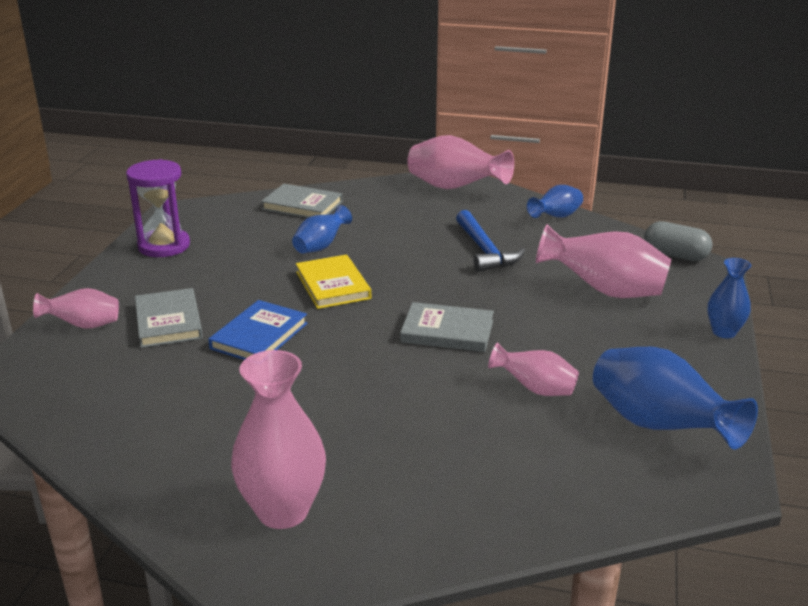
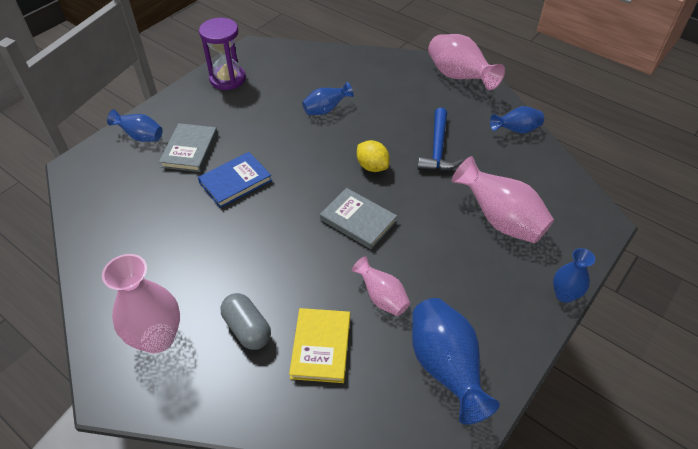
camera: 25 degrees right, 20 degrees up
(84, 325) = (141, 136): pink vase -> blue vase
(302, 206) = (338, 65): grey book -> none
(333, 285) = (310, 150): yellow book -> yellow book (321, 347)
(422, 282) = (372, 166): none -> yellow lemon
(675, 255) = (584, 201): grey capsule -> grey capsule (247, 329)

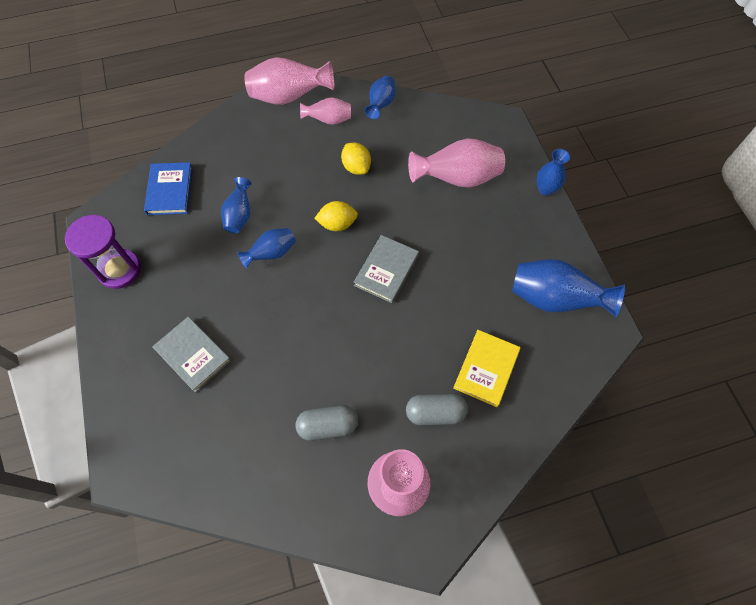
camera: 55 degrees left, 15 degrees up
(141, 136) = (134, 391): blue vase -> blue vase (271, 253)
(185, 259) = (328, 426): none -> grey capsule
(235, 182) = (268, 337): blue book -> blue book (170, 190)
(321, 347) = (486, 369): yellow book -> yellow book turned 75 degrees clockwise
(358, 220) = (386, 270): grey book -> grey book turned 45 degrees counterclockwise
(382, 297) = (471, 301): pink vase -> pink vase (328, 120)
(438, 149) = (356, 167): blue hammer -> yellow lemon

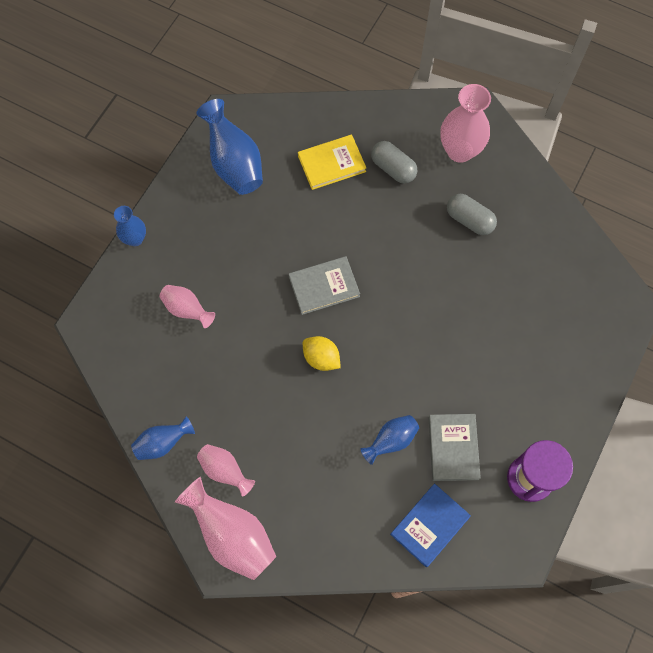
camera: 135 degrees left, 5 degrees up
(193, 355) = (523, 349): grey book -> grey book (453, 448)
(271, 253) = (396, 380): blue vase -> none
(356, 167) = (253, 397): yellow lemon -> none
(457, 178) = (187, 310): pink vase -> pink vase, size x0.58

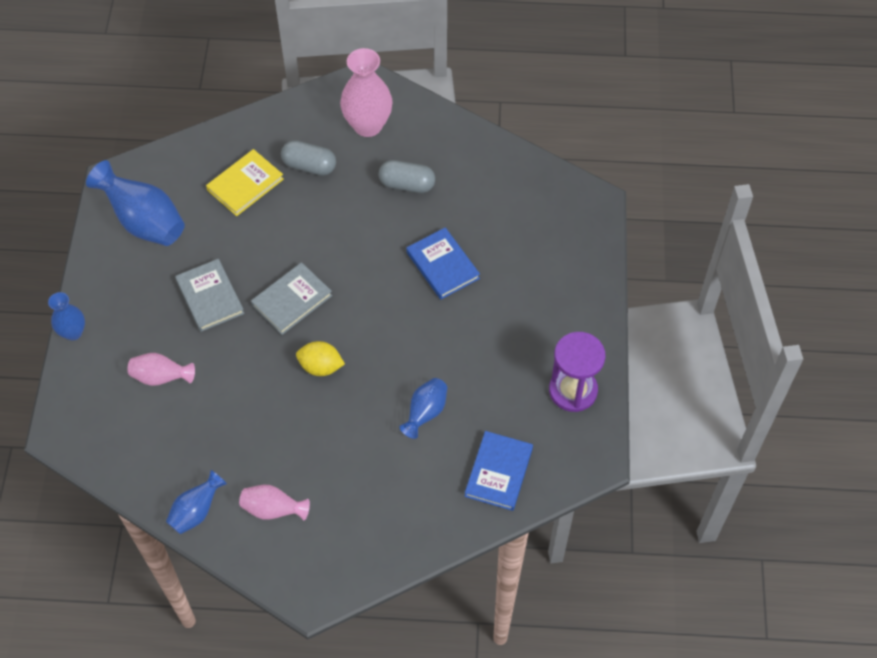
camera: 25 degrees left, 10 degrees down
(232, 535) = (309, 565): pink vase -> none
(453, 448) = (488, 394): grey book -> grey book (210, 297)
(467, 309) = (442, 265): none -> blue book

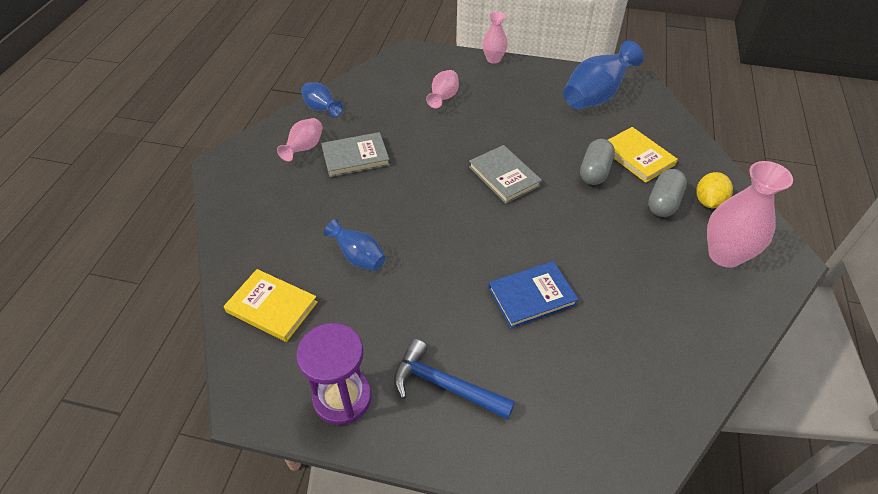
camera: 100 degrees right, 10 degrees down
(73, 332) = (493, 59): blue vase -> pink vase
(210, 297) = (515, 128): grey book -> grey book (355, 157)
(321, 367) = (429, 189): yellow lemon -> yellow lemon (708, 201)
(407, 184) = (643, 279): grey capsule -> grey capsule (594, 171)
(498, 472) = (272, 307): blue book -> yellow book
(544, 319) = (445, 385): none -> blue hammer

